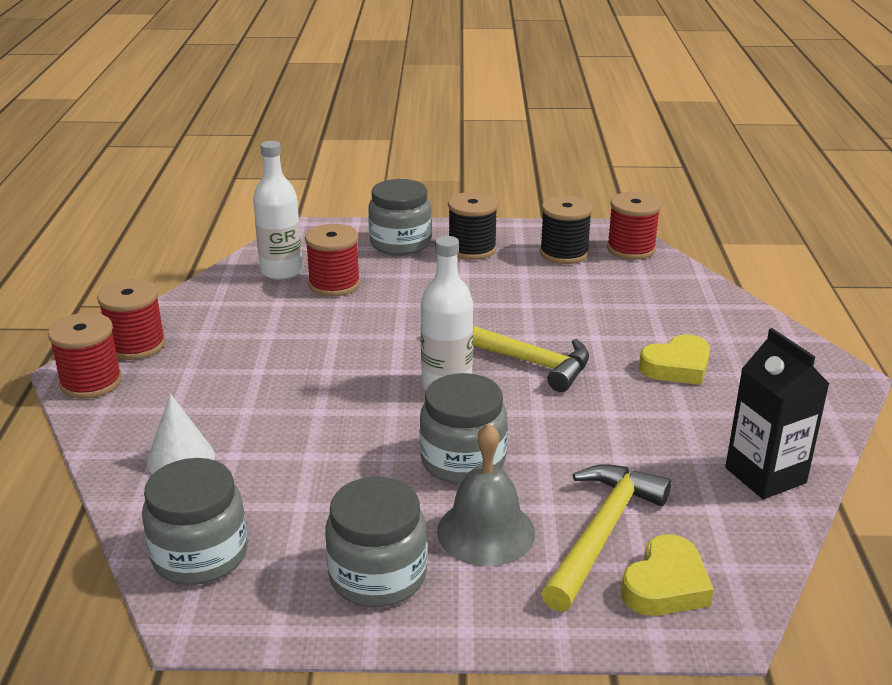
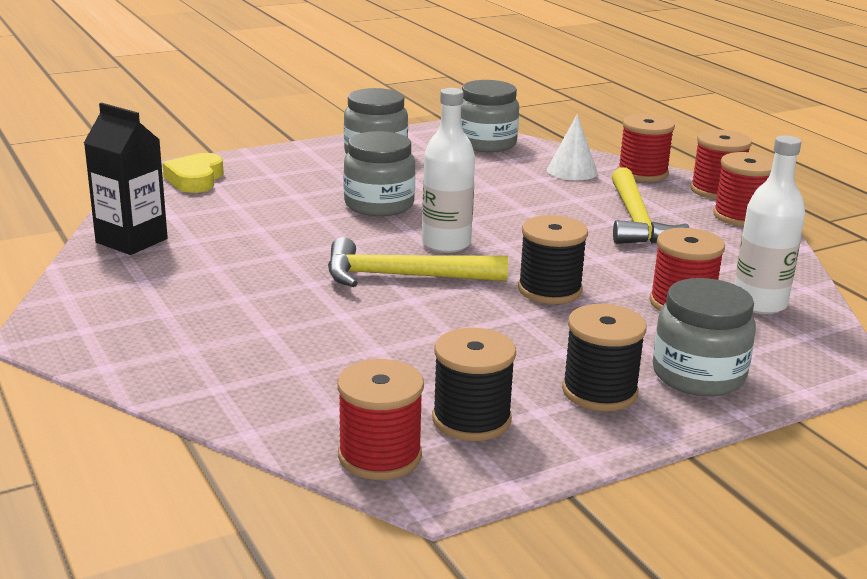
camera: 150 degrees right, 5 degrees down
(111, 431) = (642, 173): none -> red spool
(414, 318) = (549, 290): none -> black spool
(486, 531) = (328, 179): grey bell -> none
(602, 532) = (249, 191): yellow hammer -> yellow hammer (636, 220)
(677, 367) = (237, 304): yellow heart -> none

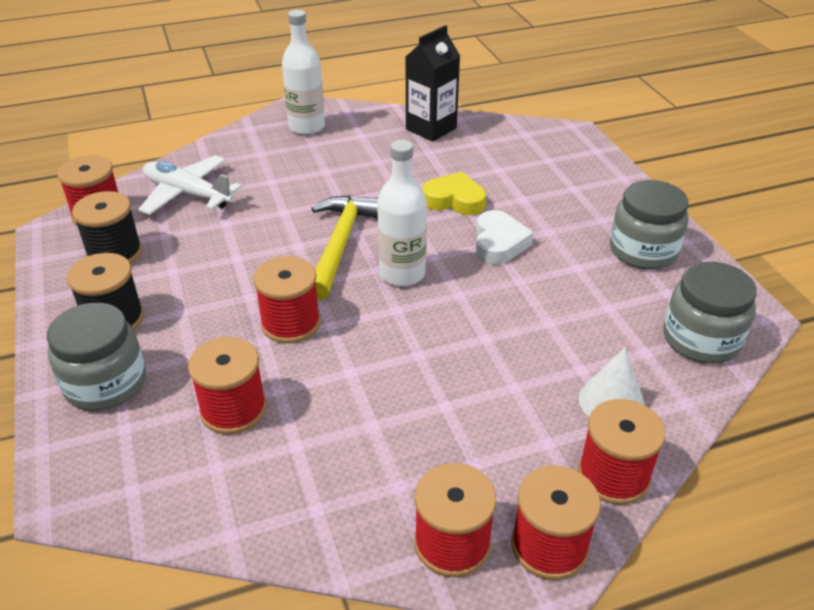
camera: 100 degrees right, 15 degrees up
(195, 179) = (557, 151): yellow heart -> yellow heart (454, 200)
(311, 388) = (188, 194): none -> white plane
(379, 204) = (499, 243): grey jar -> white heart
(549, 290) = (290, 323): black spool -> red spool
(636, 220) = (446, 426): yellow hammer -> none
(759, 303) = (211, 474): white bottle -> white bottle (306, 127)

